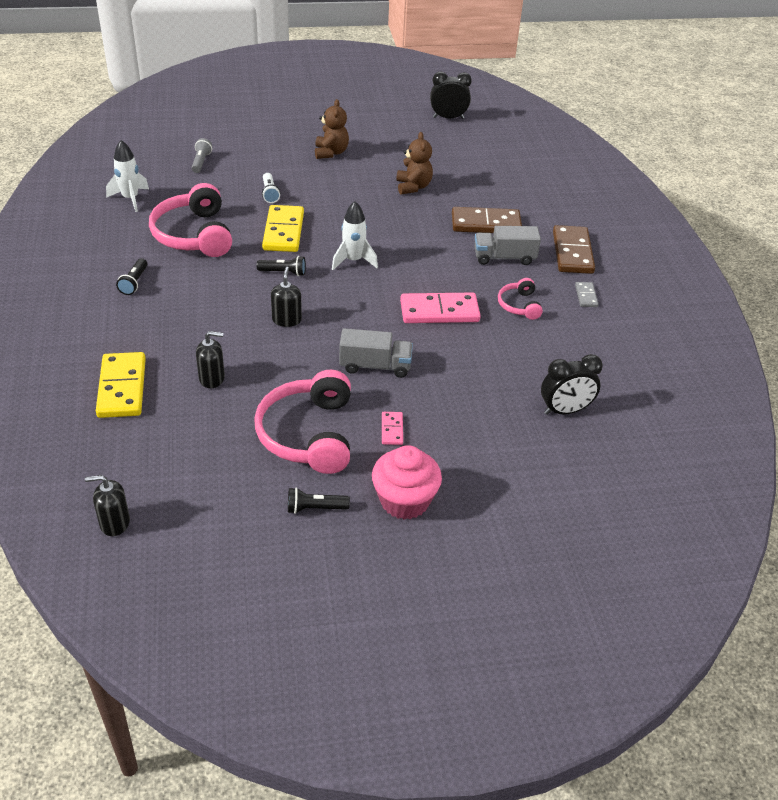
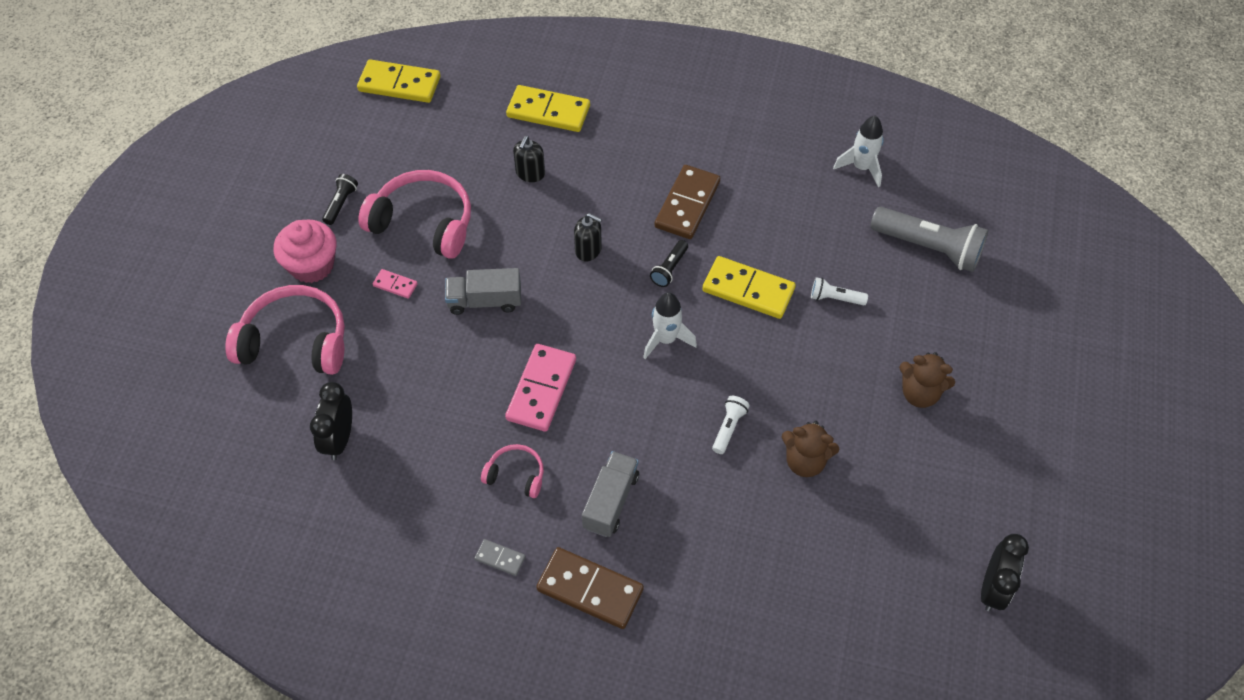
camera: 115 degrees right, 15 degrees up
(114, 523) = (399, 84): black soap dispenser -> yellow domino
(134, 283) = (700, 145): black flashlight -> none
(193, 235) = (769, 208): pink headphones -> pink headphones (295, 341)
(201, 162) = (929, 247): grey flashlight -> grey flashlight, size x2.07
(375, 366) = (485, 301): grey truck -> grey truck turned 60 degrees clockwise
(410, 220) = (728, 427): none -> white flashlight
(486, 224) = (690, 513): brown domino -> brown domino (687, 204)

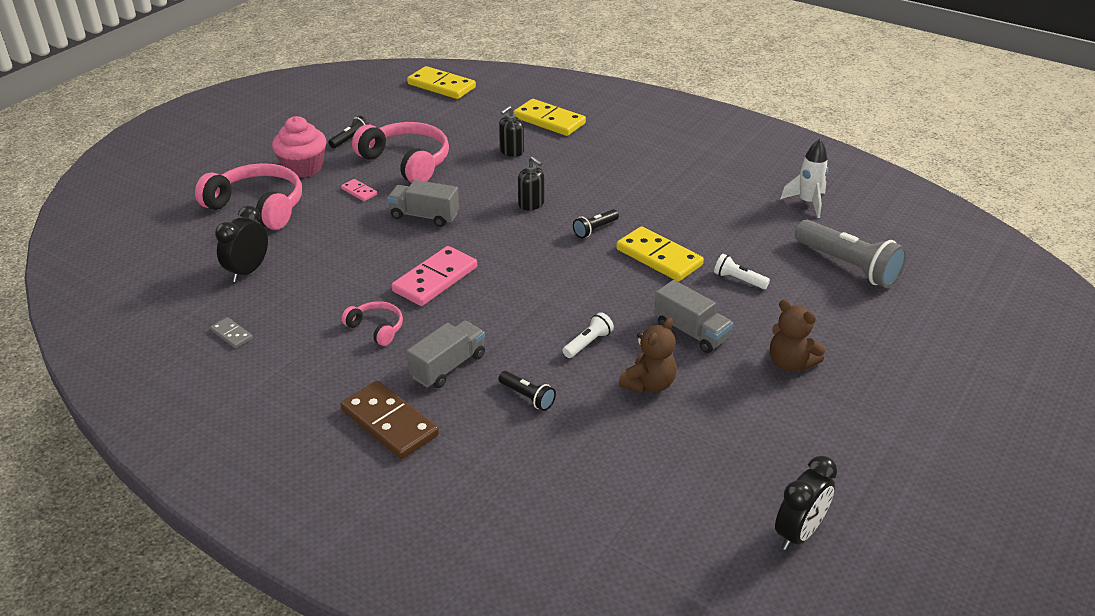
camera: 20 degrees right, 20 degrees down
(500, 558) = (324, 380): grey domino -> grey domino (232, 334)
(666, 339) = (565, 272): white rocket -> none
(687, 204) = (634, 194): brown domino -> none
(702, 514) = (527, 397): none -> black flashlight
(805, 461) = (649, 384): brown teddy bear -> brown teddy bear turned 90 degrees counterclockwise
(817, 382) = (691, 332): none -> grey truck

